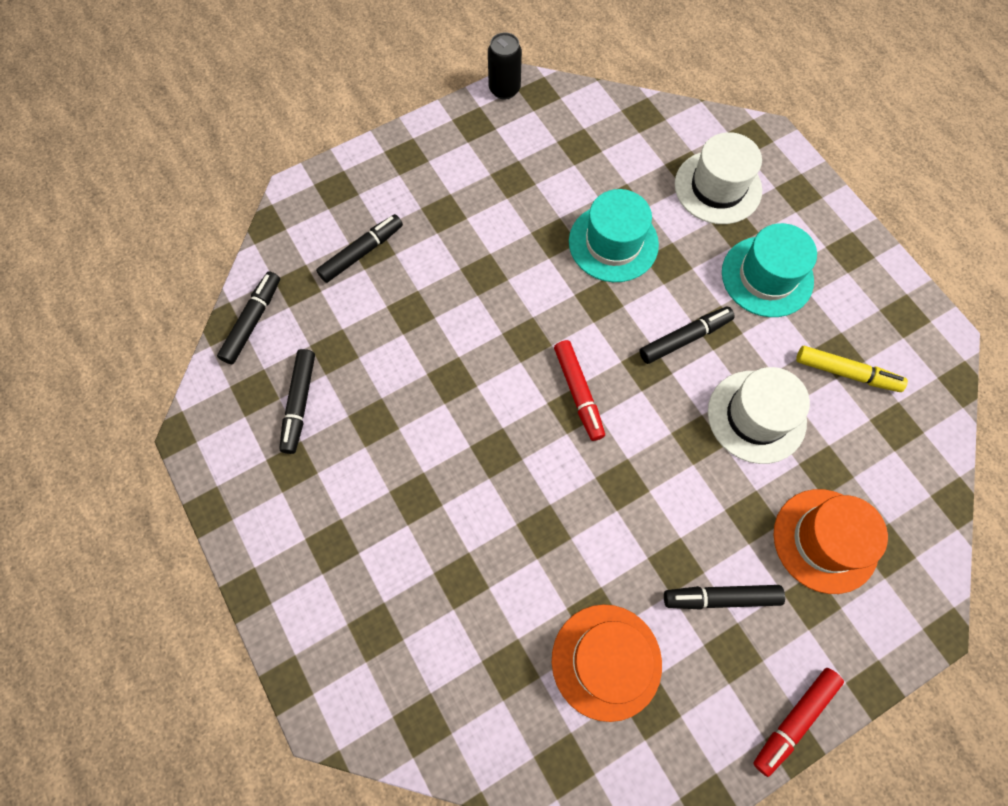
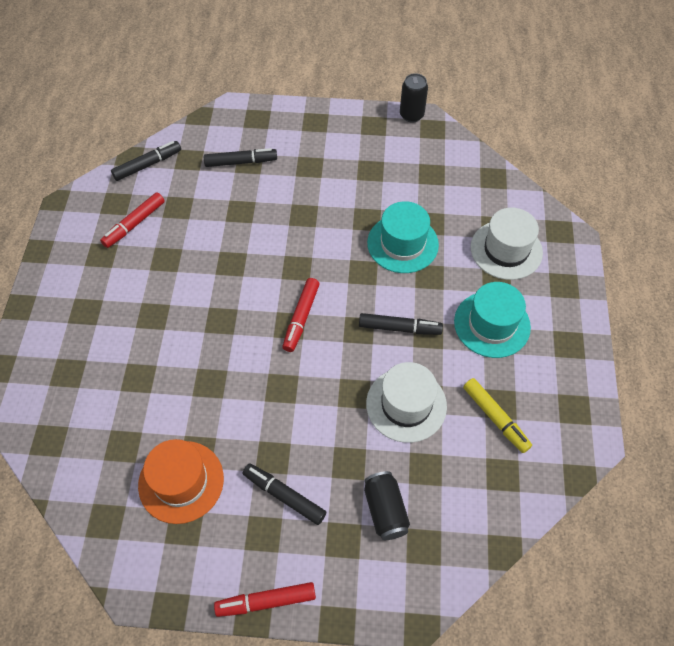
camera: 35 degrees right, 10 degrees down
(299, 403) = (134, 224): black marker -> red marker
(825, 540) = (385, 510): orange hat -> black can

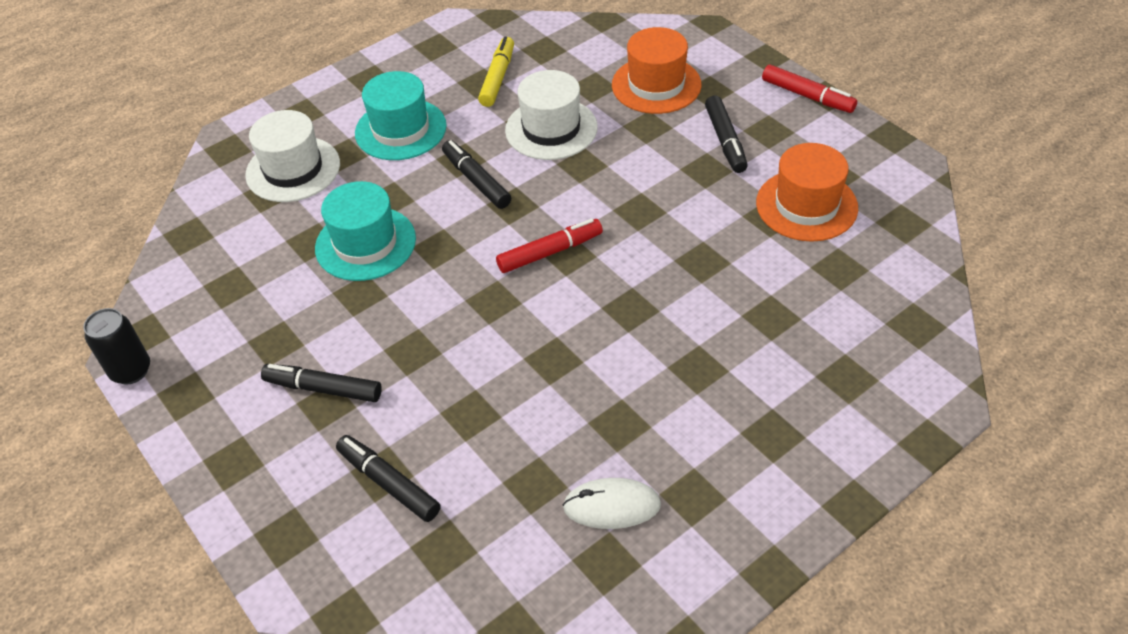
camera: 130 degrees left, 10 degrees down
(134, 224) = (612, 506): red marker -> white mouse
(148, 165) = (504, 591): black marker -> black marker (323, 388)
(385, 510) = (656, 85): black can -> orange hat

